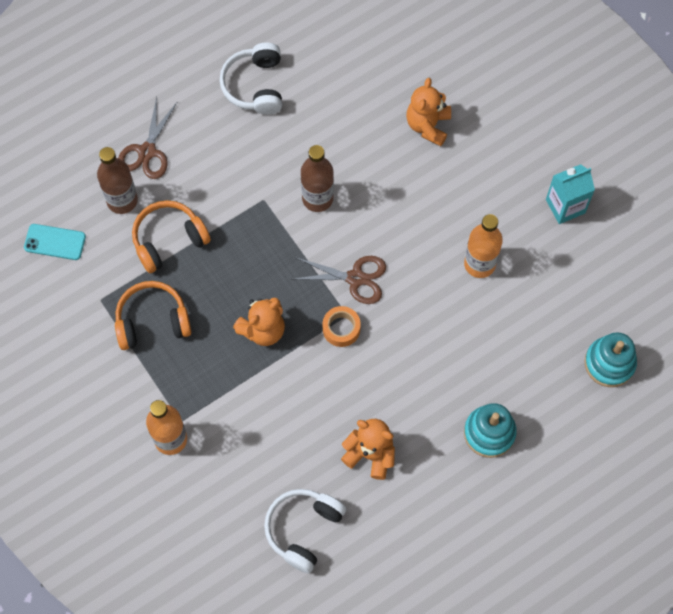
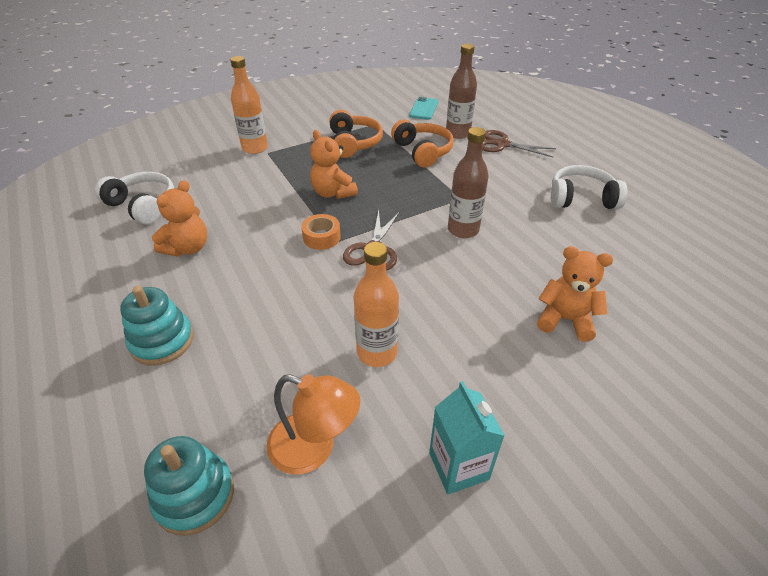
camera: 95 degrees right, 25 degrees down
(566, 296) = (314, 448): none -> orange lamp

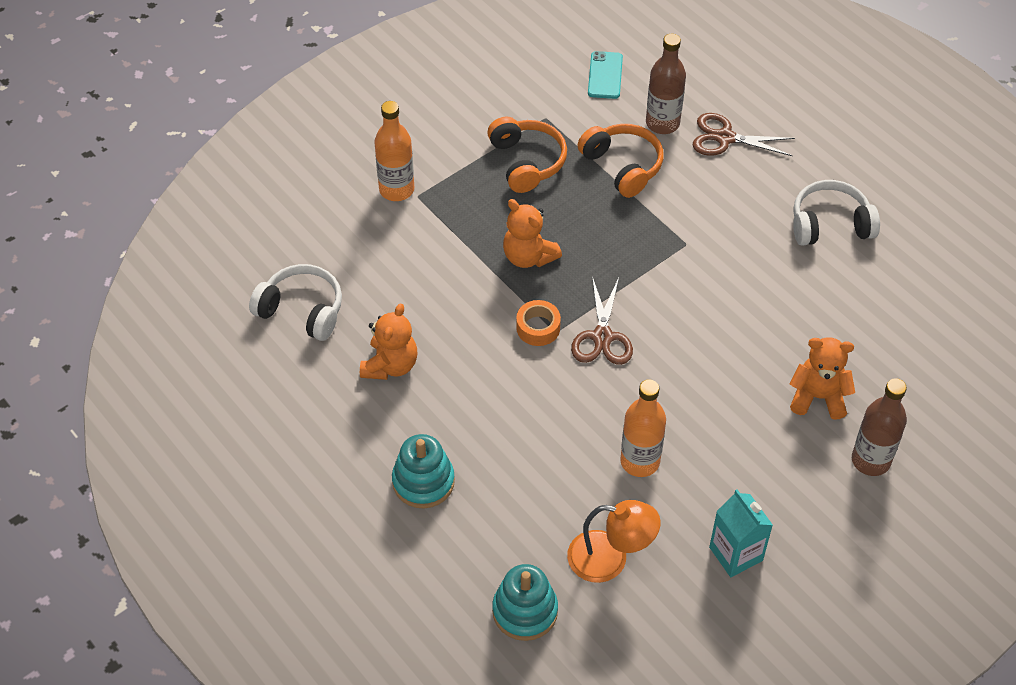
camera: 10 degrees left, 10 degrees up
(463, 230) = (697, 294): brown bottle -> brown bottle (870, 460)

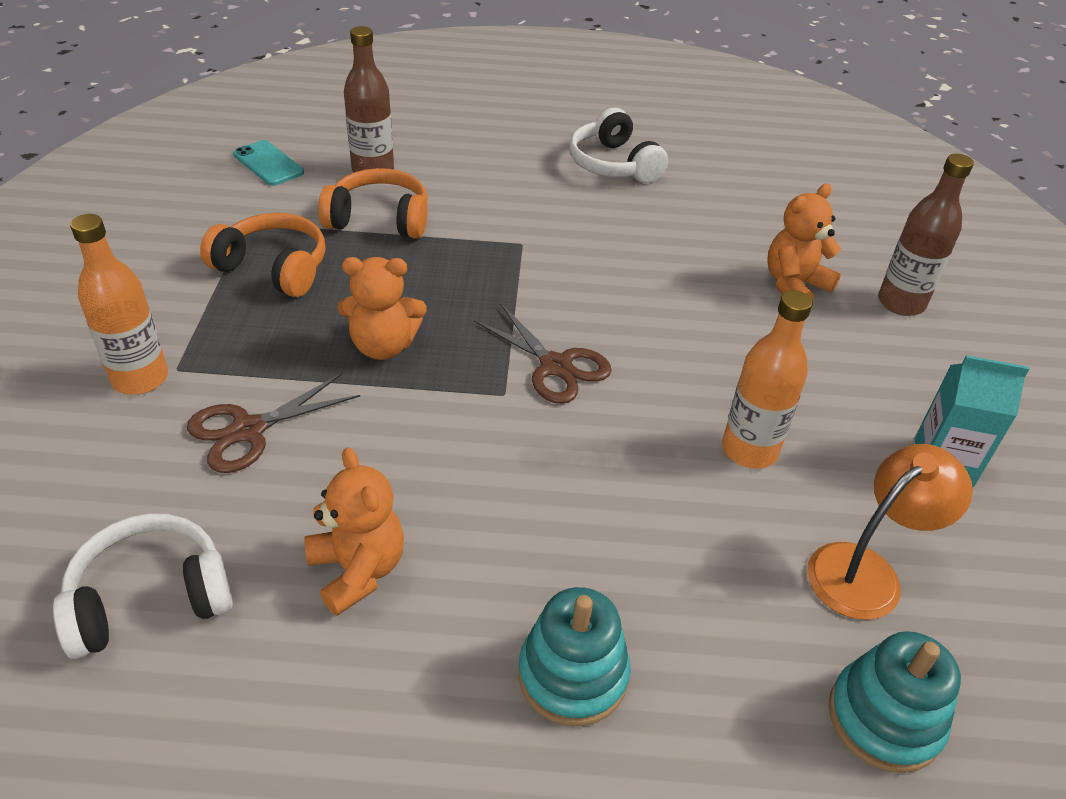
camera: 50 degrees left, 10 degrees down
(538, 328) = (481, 403): orange tape -> none
(725, 138) = (443, 153): brown scissors -> brown scissors (248, 430)
(830, 224) = (613, 164): white headphones -> white headphones turned 60 degrees counterclockwise

